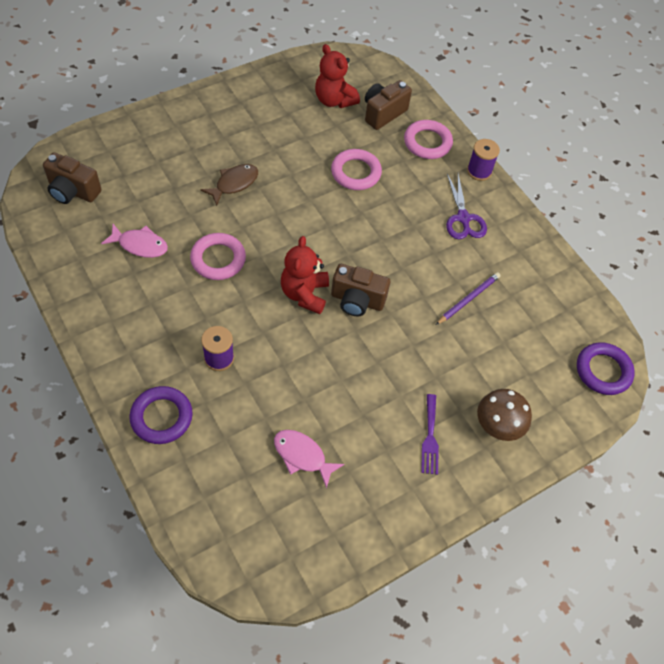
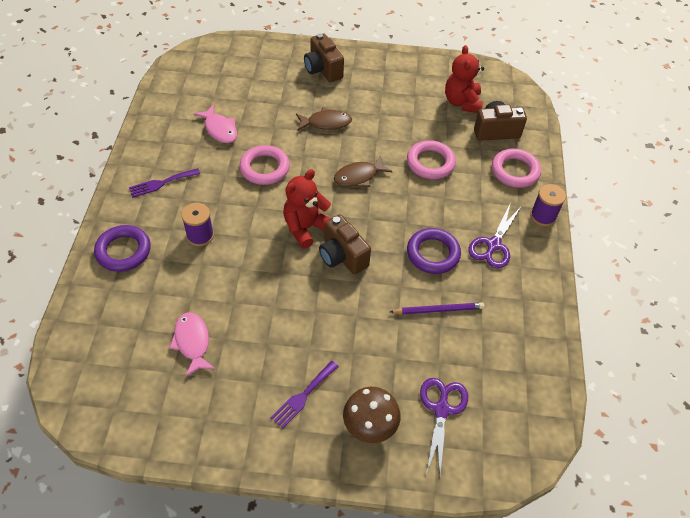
camera: 40 degrees right, 5 degrees down
(73, 191) = (209, 72): brown camera -> brown camera (323, 70)
(134, 331) = (161, 183): none -> purple fork
(307, 219) = (359, 176): none -> brown fish
(535, 377) = (442, 409): none -> purple scissors
(603, 371) = (513, 446): purple ring -> purple ring (433, 253)

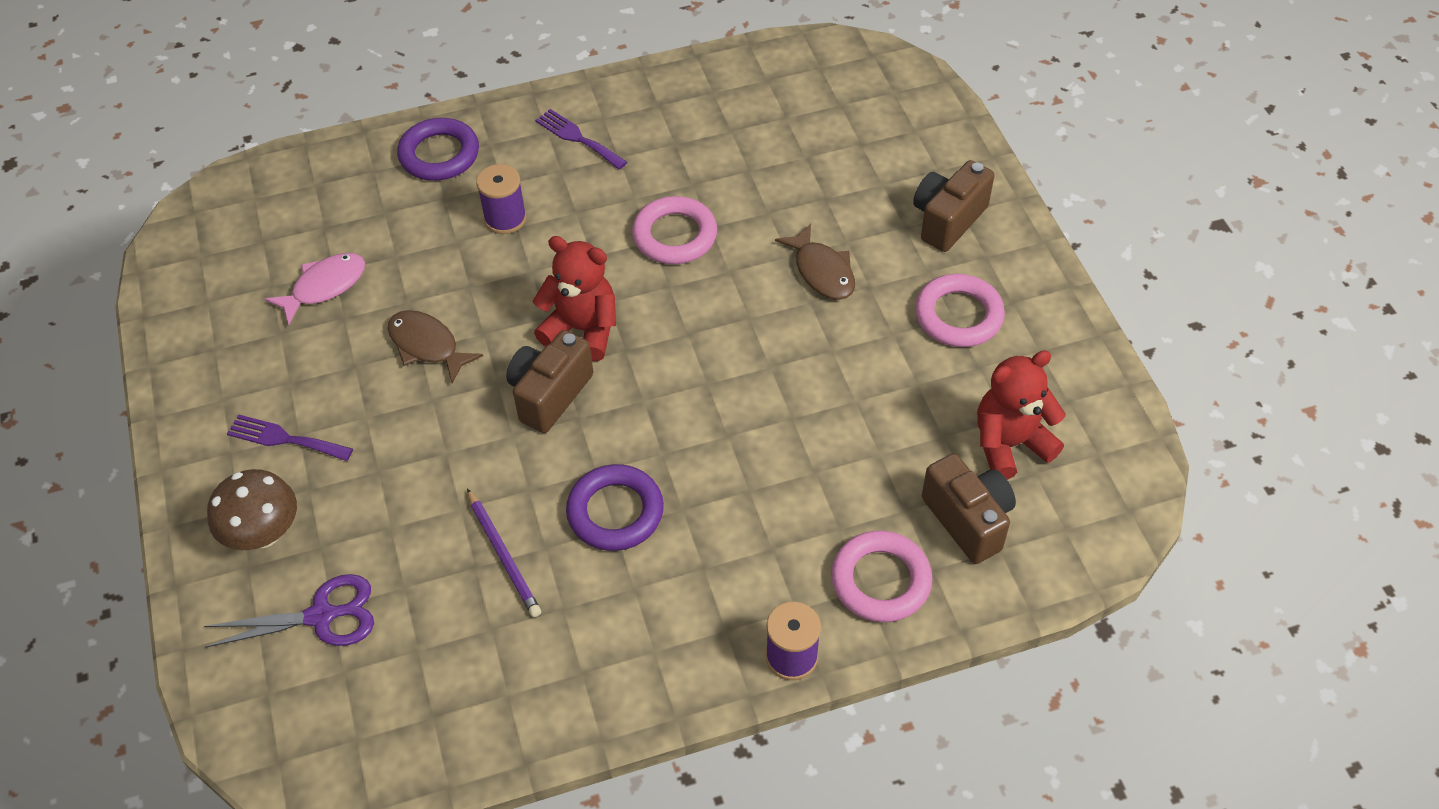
camera: 70 degrees right, 0 degrees up
(220, 129) = (722, 153): pink fish -> none
(359, 176) = (727, 357): brown fish -> brown fish (427, 346)
(430, 163) = (820, 444): pink ring -> pink ring (958, 316)
(493, 245) = (680, 595): purple scissors -> none

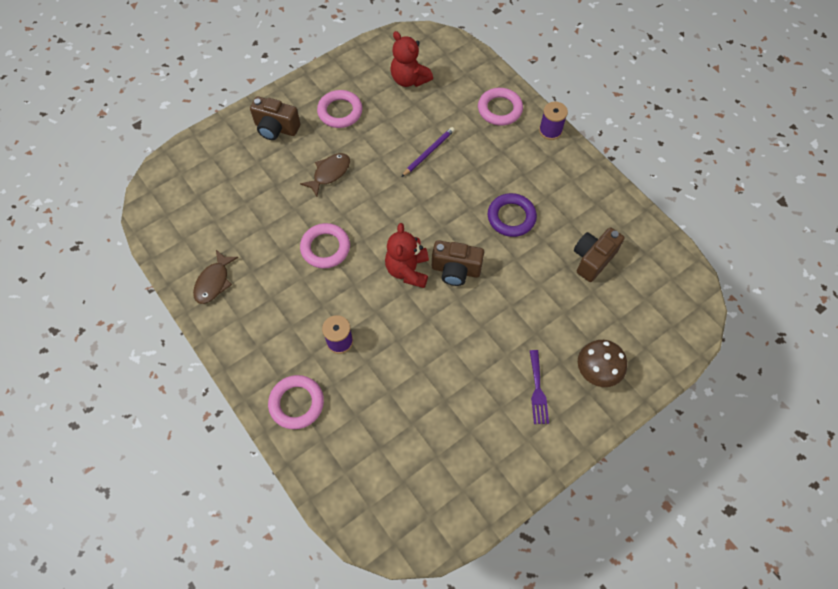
camera: 110 degrees left, 10 degrees up
(321, 616) = (625, 321): purple scissors -> none
(324, 287) = (426, 422): pink fish -> none
(427, 346) = (447, 344): brown fish -> brown fish (214, 282)
(439, 155) = (296, 403): purple ring -> pink ring
(504, 555) = (555, 255): purple pencil -> purple pencil (428, 152)
(578, 138) = (260, 326): purple fork -> none
(968, 520) = (455, 86): brown camera -> brown camera (592, 259)

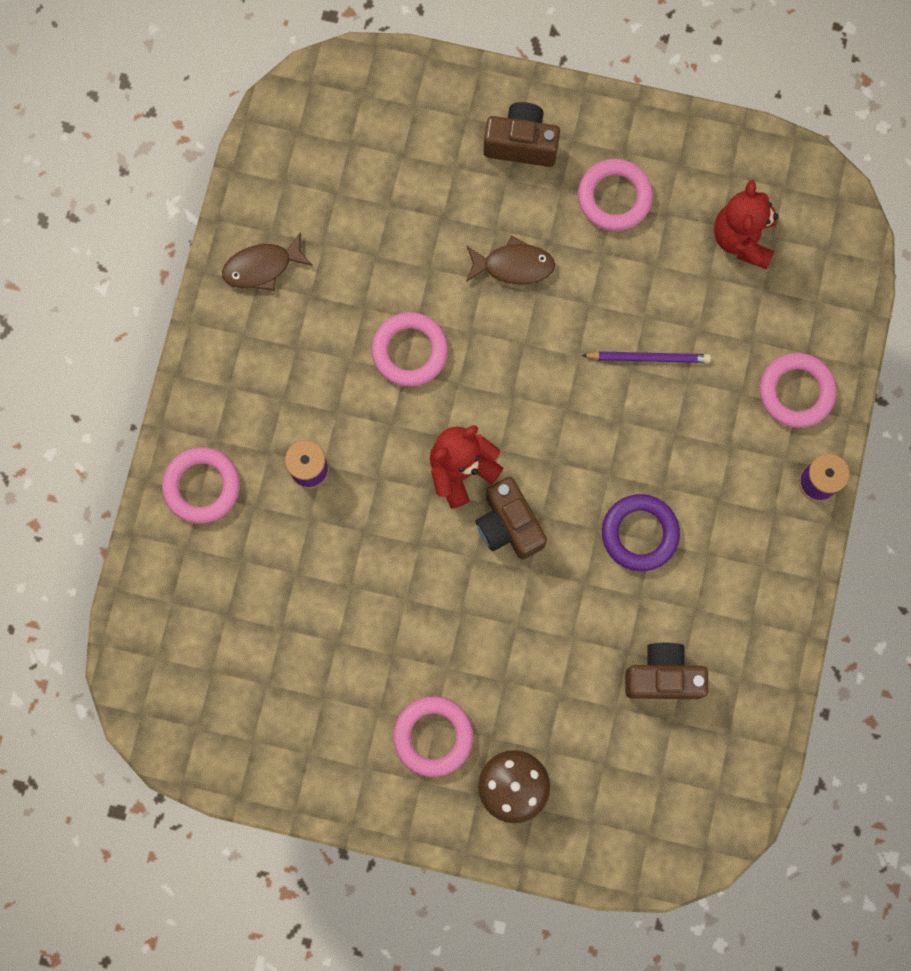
camera: 50 degrees right, 15 degrees up
(276, 128) = (521, 144): brown camera -> brown camera turned 120 degrees clockwise
(537, 390) = (433, 736): purple fork -> pink ring

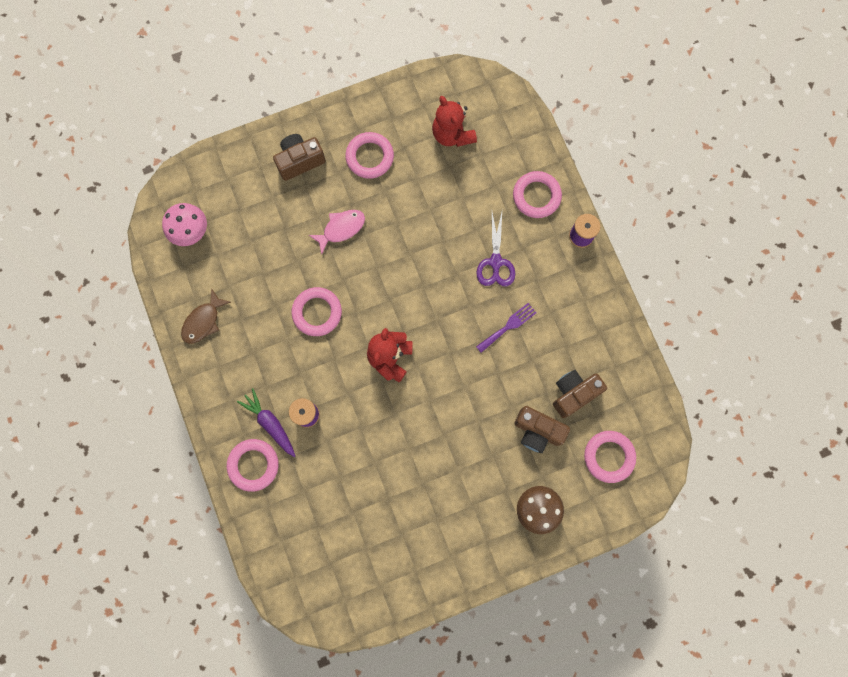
camera: 35 degrees left, 0 degrees up
(257, 450) = (270, 423): none -> purple carrot
(323, 143) = (191, 231): none -> pink mushroom
(433, 736) = (475, 512): pink ring -> pink ring (609, 456)
(509, 525) = (436, 370): brown camera -> brown camera (537, 431)
(513, 265) = (341, 229): brown fish -> pink fish
(639, 533) = (508, 326): purple ring -> purple fork
(648, 357) = (447, 230): purple pencil -> none
(681, 441) = (495, 262): none -> purple scissors

